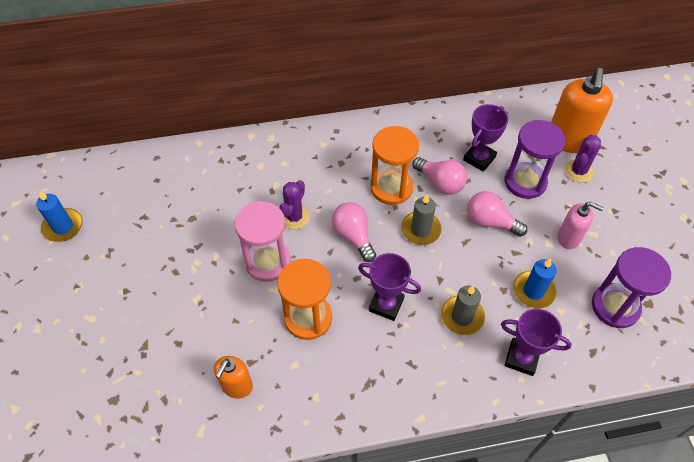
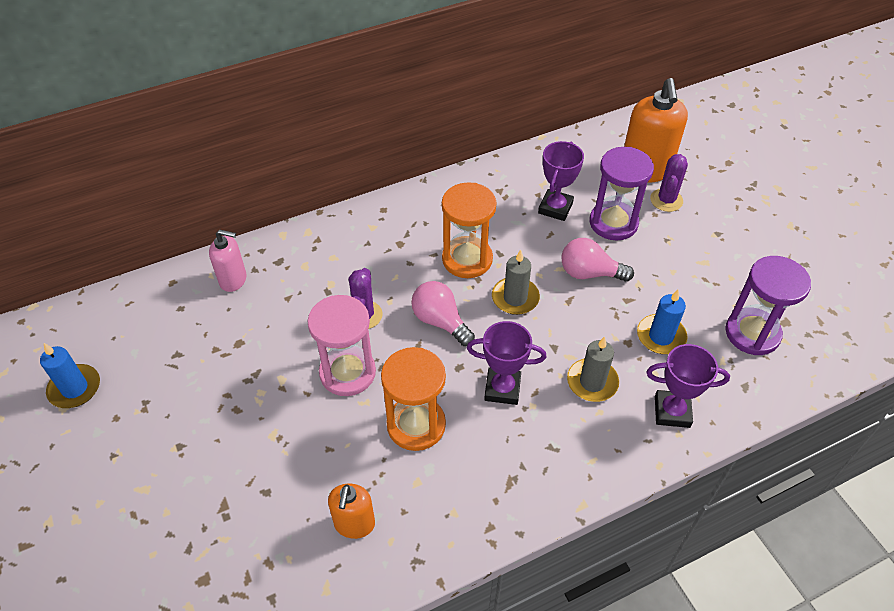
camera: 15 degrees left, 5 degrees down
(440, 183) = (521, 243): pink light bulb -> none
(569, 238) = (680, 272): pink soap dispenser -> pink soap dispenser (233, 280)

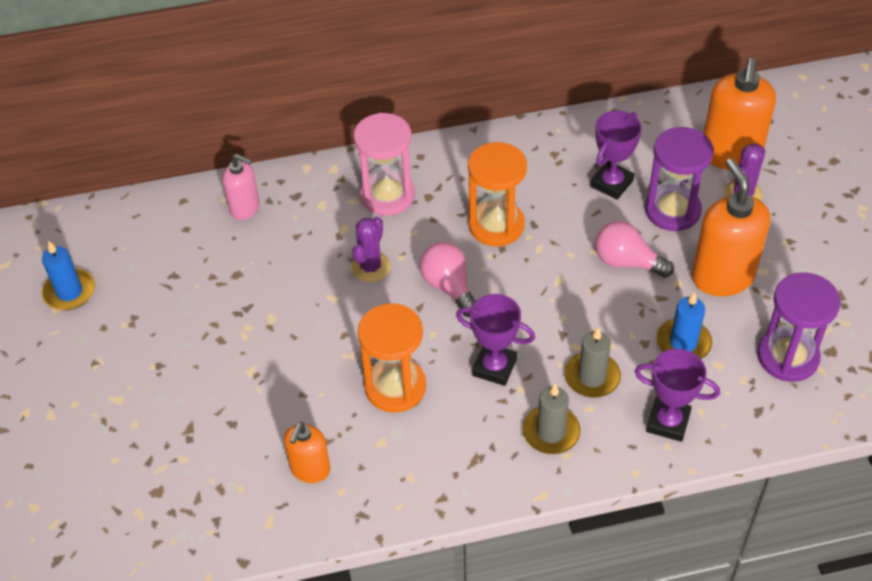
camera: 15 degrees right, 0 degrees up
(347, 372) = (339, 323): pink hourglass -> pink hourglass (387, 195)
(515, 298) = (536, 275): grey candle -> grey candle (551, 432)
(674, 272) = (722, 276): none -> orange soap dispenser

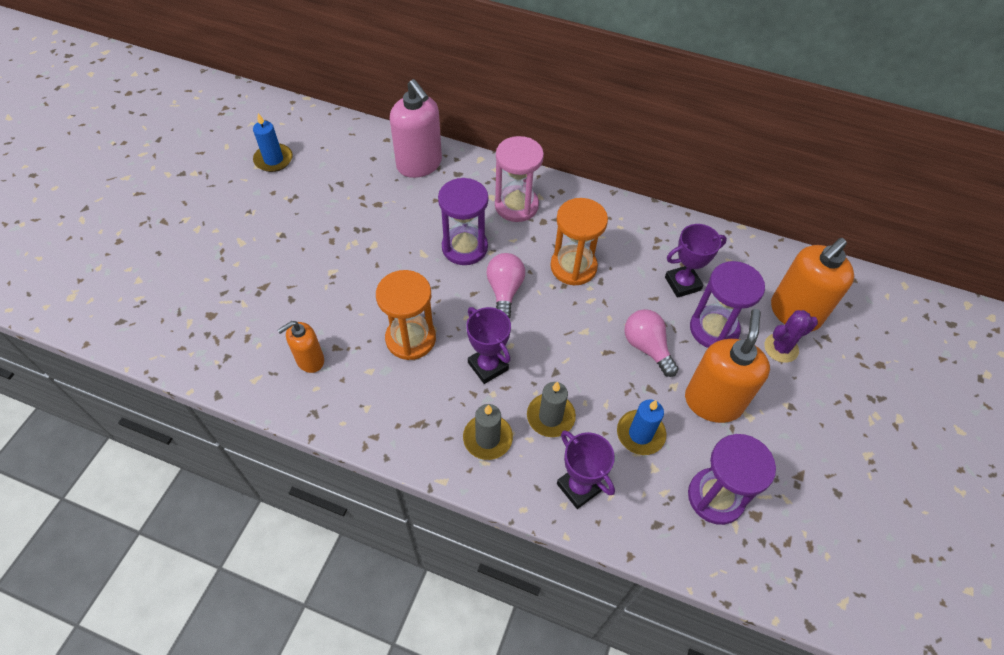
camera: 30 degrees right, 5 degrees up
(245, 208) = (419, 164): pink soap dispenser -> pink soap dispenser, size x1.73
(371, 267) = (464, 247): purple cactus -> purple hourglass

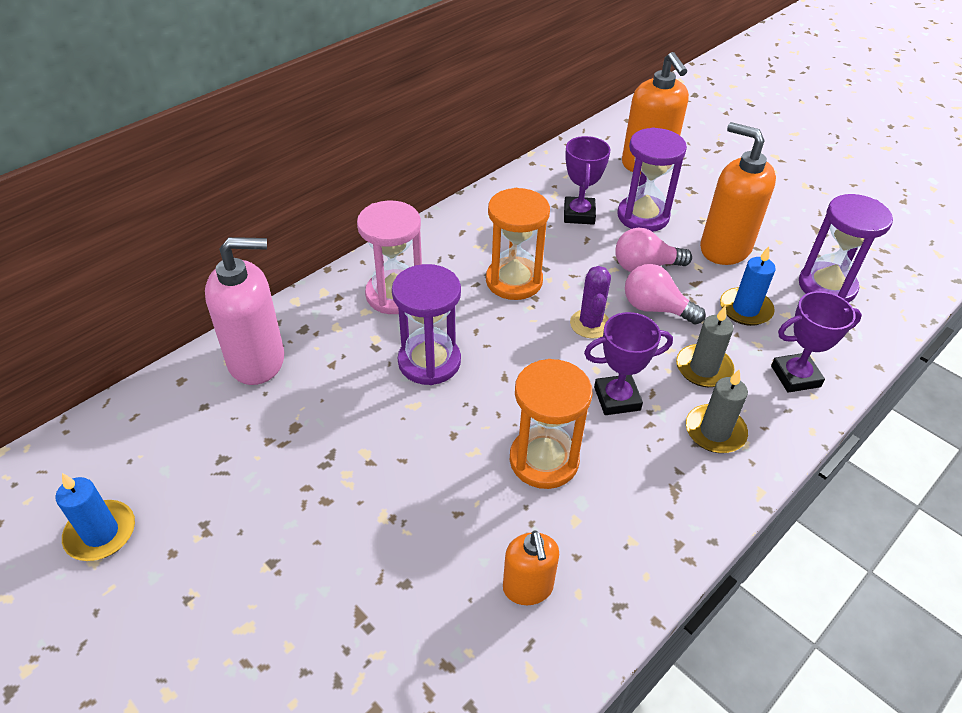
camera: 65 degrees left, 10 degrees down
(504, 291) = (517, 348): pink light bulb -> pink light bulb (655, 308)
(781, 348) = (681, 186): purple cactus -> purple cactus (590, 324)

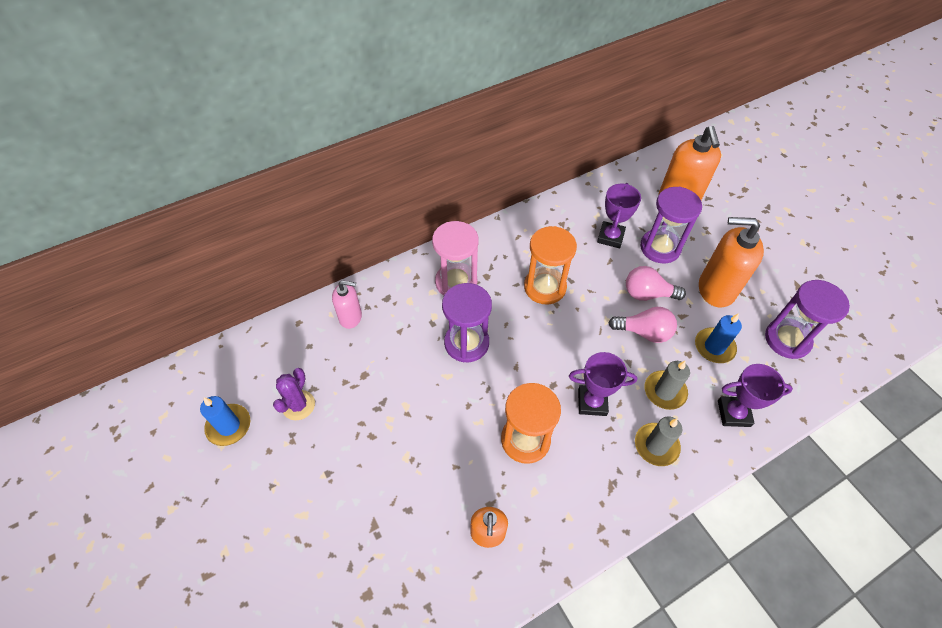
camera: 15 degrees right, 10 degrees up
(257, 360) = (351, 317): pink soap dispenser -> pink soap dispenser, size x0.58
(590, 324) = (590, 335): purple cactus -> purple cactus (298, 405)
(655, 308) = (644, 332): pink light bulb -> pink light bulb turned 150 degrees clockwise
(724, 248) = (716, 289): orange soap dispenser -> orange soap dispenser turned 45 degrees counterclockwise

